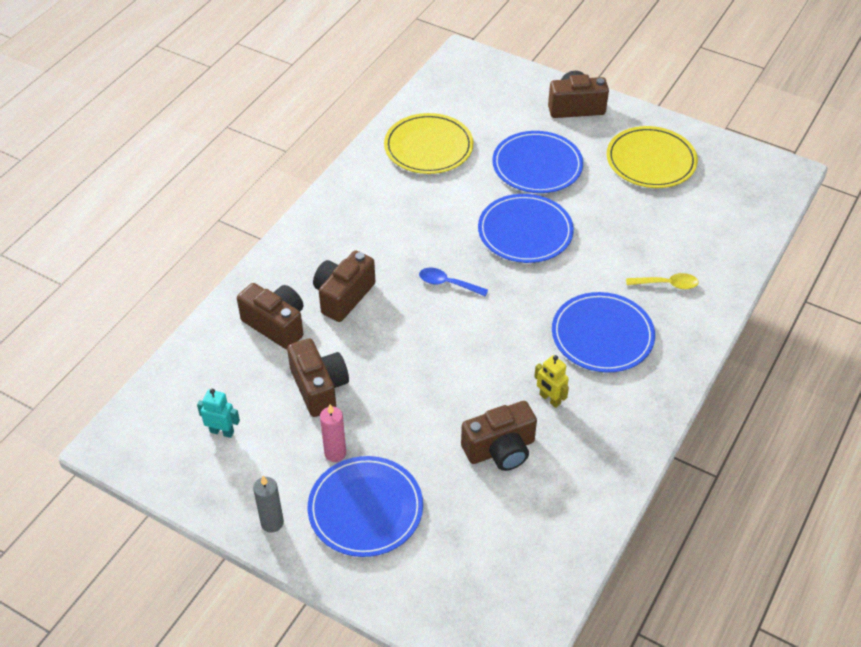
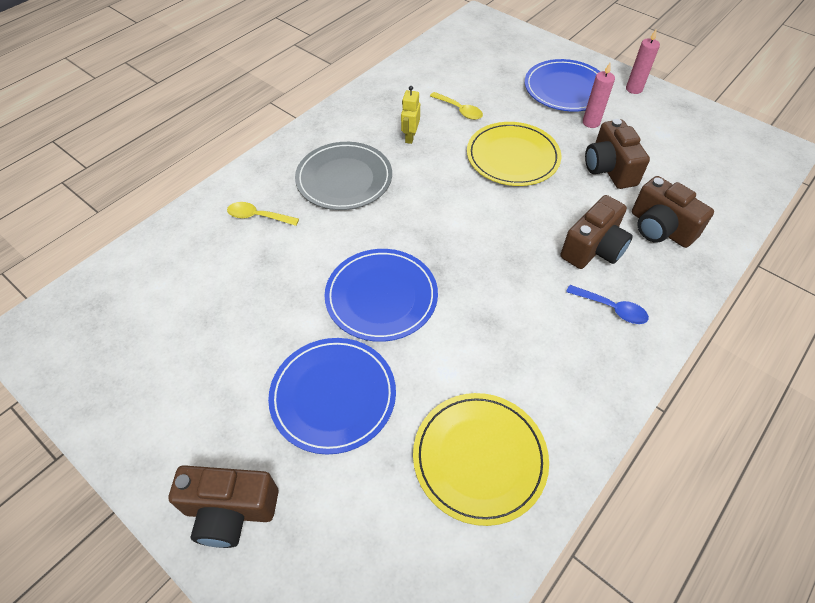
camera: 170 degrees left, 5 degrees up
(222, 431) = (688, 147): turquoise robot -> none
(272, 523) = (634, 89): grey candle -> pink candle
(447, 284) = (481, 247): blue spoon -> blue spoon (611, 308)
(500, 449) = (459, 110): brown camera -> yellow spoon
(549, 399) = (410, 137): yellow robot -> yellow robot turned 135 degrees counterclockwise
(602, 335) = (344, 179): blue plate -> grey plate
(651, 161) = (179, 380): yellow plate -> yellow plate (512, 157)

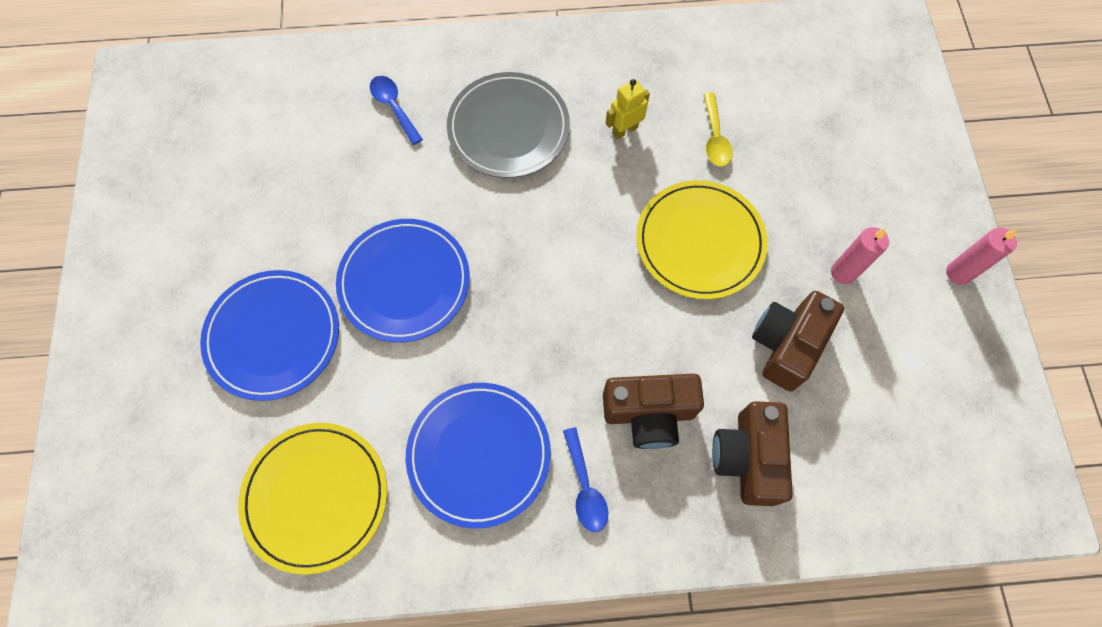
camera: 45 degrees right, 15 degrees up
(230, 511) = (120, 357): brown camera -> none
(258, 216) = (394, 107): yellow spoon -> blue spoon
(565, 89) = (872, 206): blue plate -> blue plate (479, 454)

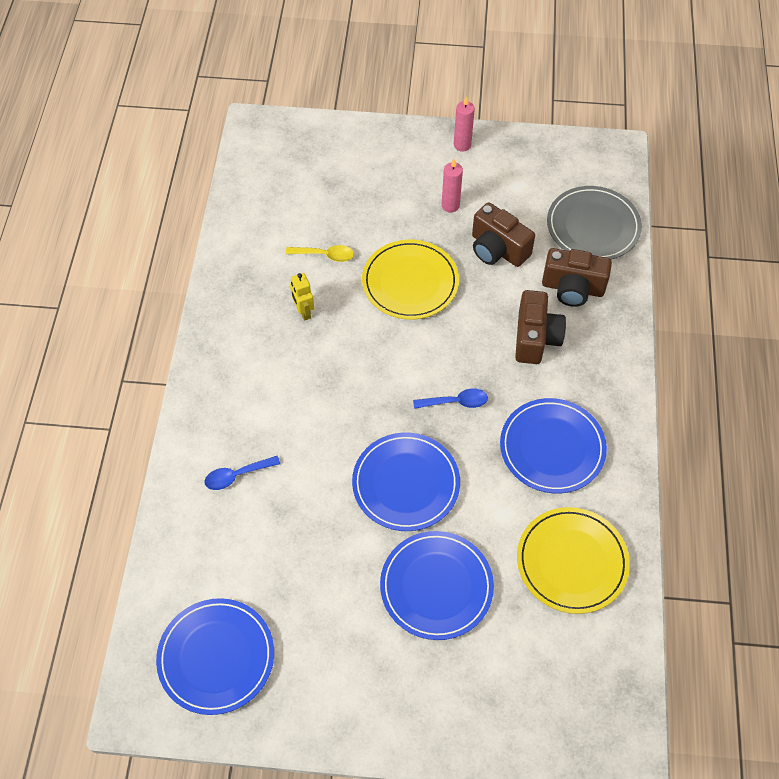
camera: 80 degrees left, 10 degrees down
(184, 132) = (216, 657): none -> blue plate
(508, 128) = (281, 391): grey plate -> grey plate (593, 226)
(585, 487) = (582, 385): blue spoon -> blue spoon (456, 402)

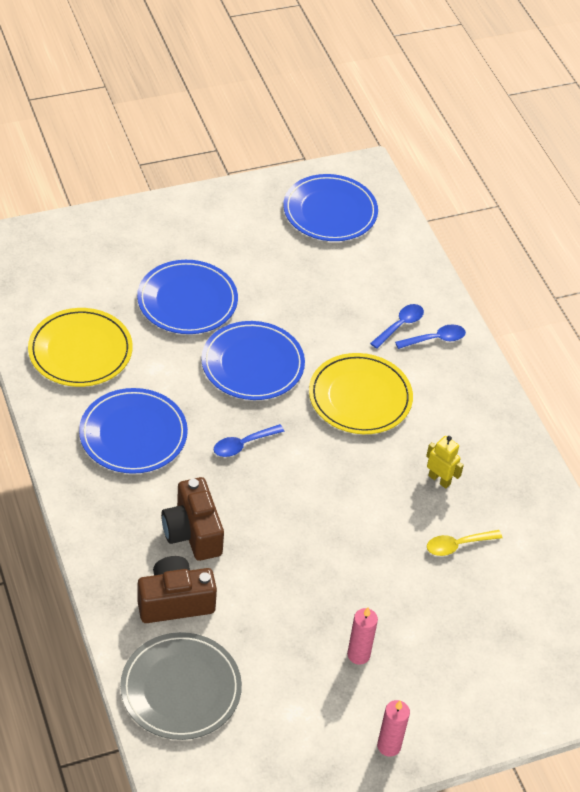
camera: 150 degrees right, 10 degrees down
(213, 447) = (435, 339): none -> blue spoon
(410, 282) = (352, 547): yellow plate -> yellow plate (360, 397)
(497, 249) = (278, 619): brown camera -> none

